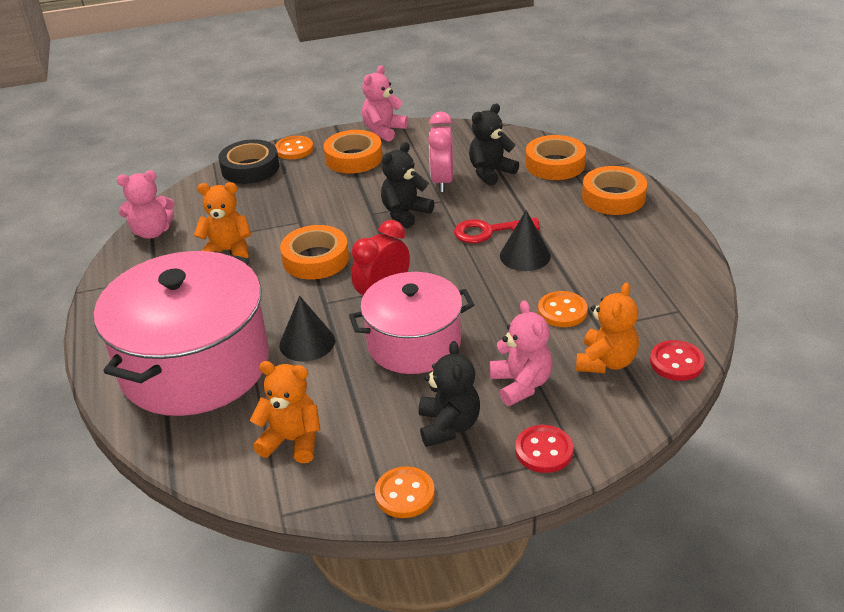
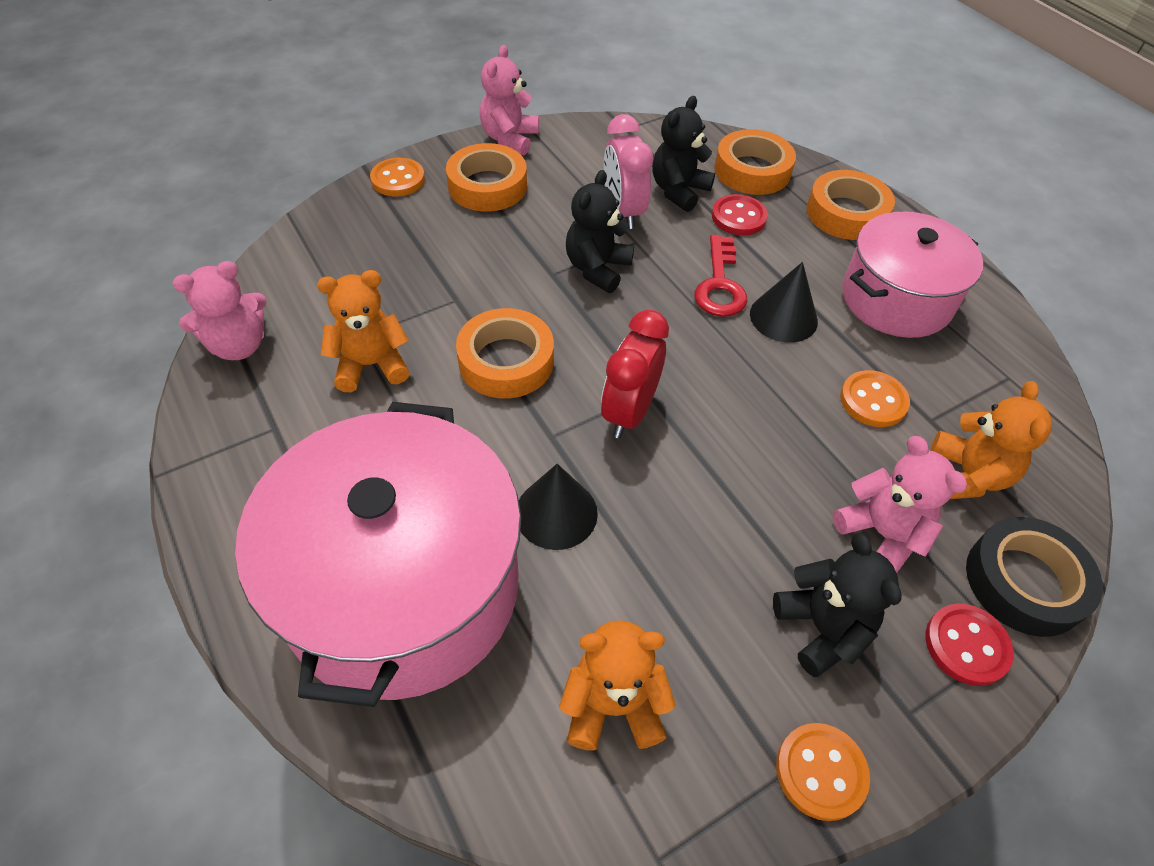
camera: 20 degrees left, 15 degrees up
(250, 168) = (346, 216): black tape -> black tape (1024, 582)
(414, 343) = (708, 488): pink pot -> pink pot (896, 299)
(489, 231) = (720, 284): red key -> red key turned 60 degrees counterclockwise
(676, 362) = (1050, 461): red button -> red button (738, 217)

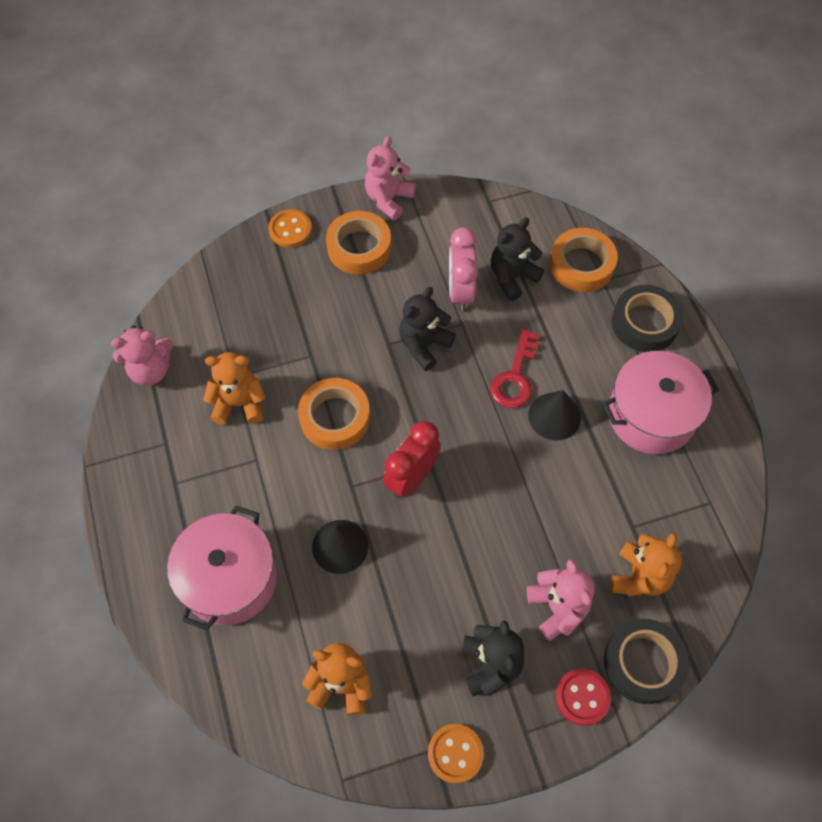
camera: 15 degrees right, 10 degrees up
(403, 587) = (229, 579): pink pot -> pink pot, size x0.64
(738, 217) = (553, 312): red button -> none
(846, 213) = (645, 323): orange tape -> black tape
(873, 401) = (595, 502): orange button -> none

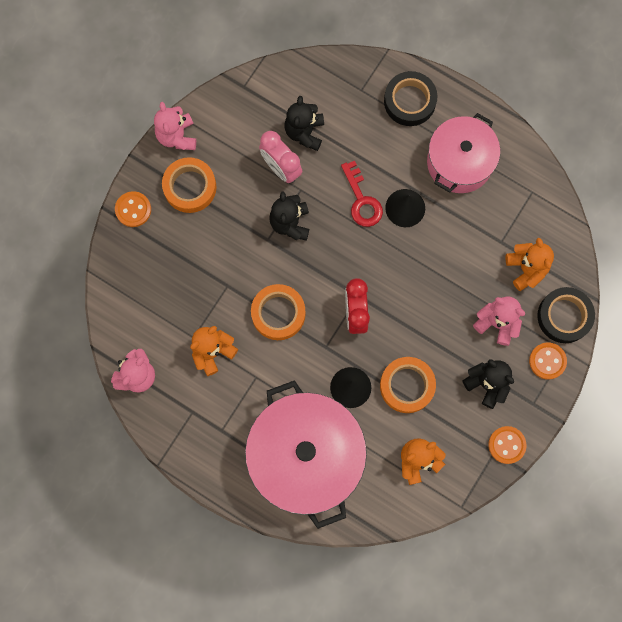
camera: 40 degrees left, 15 degrees up
(229, 579) = (306, 457): pink pot -> pink pot, size x1.57
(581, 265) = (340, 89): orange tape -> orange tape (407, 386)
(582, 697) = (547, 361): red button -> orange button

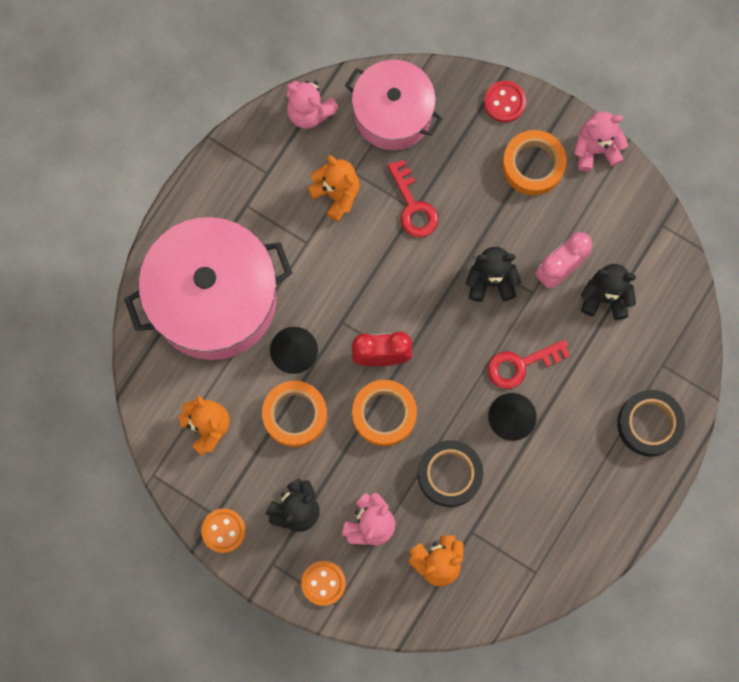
camera: 90 degrees right, 0 degrees up
(133, 209) = (504, 102): orange button -> red button
(224, 286) = (413, 206): none -> red key
(278, 313) = (381, 267): orange tape -> orange tape (384, 414)
(459, 162) = (571, 484): pink pot -> pink pot (393, 114)
(564, 316) = (378, 606): black tape -> black tape (449, 474)

